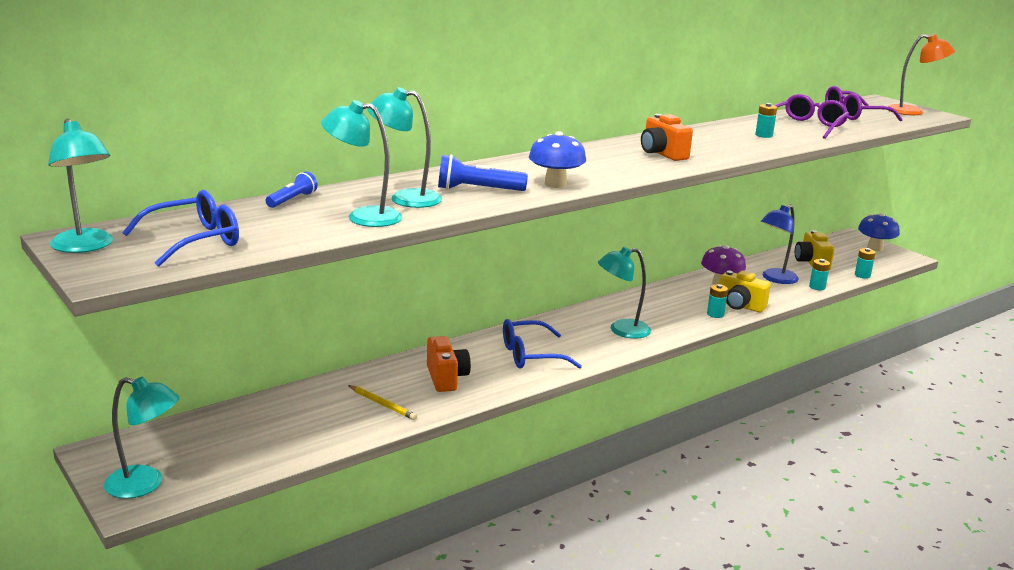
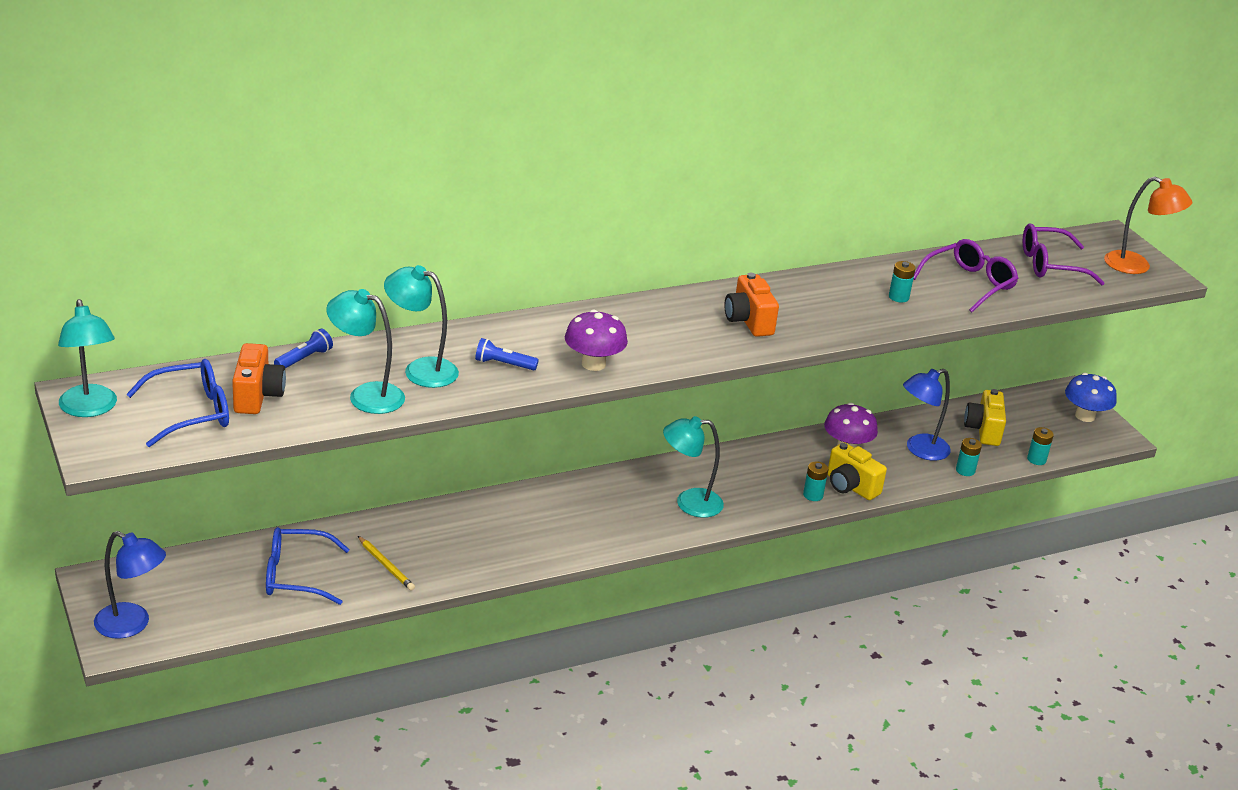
camera: 10 degrees right, 10 degrees up
(145, 484) = (132, 625): turquoise lamp -> blue lamp
(446, 378) = (465, 541): orange camera -> orange camera (257, 396)
(477, 190) = (503, 364): blue flashlight -> blue flashlight, size x0.65
(530, 355) = (568, 524): blue glasses -> blue glasses (295, 576)
(555, 184) = (593, 364): blue mushroom -> purple mushroom

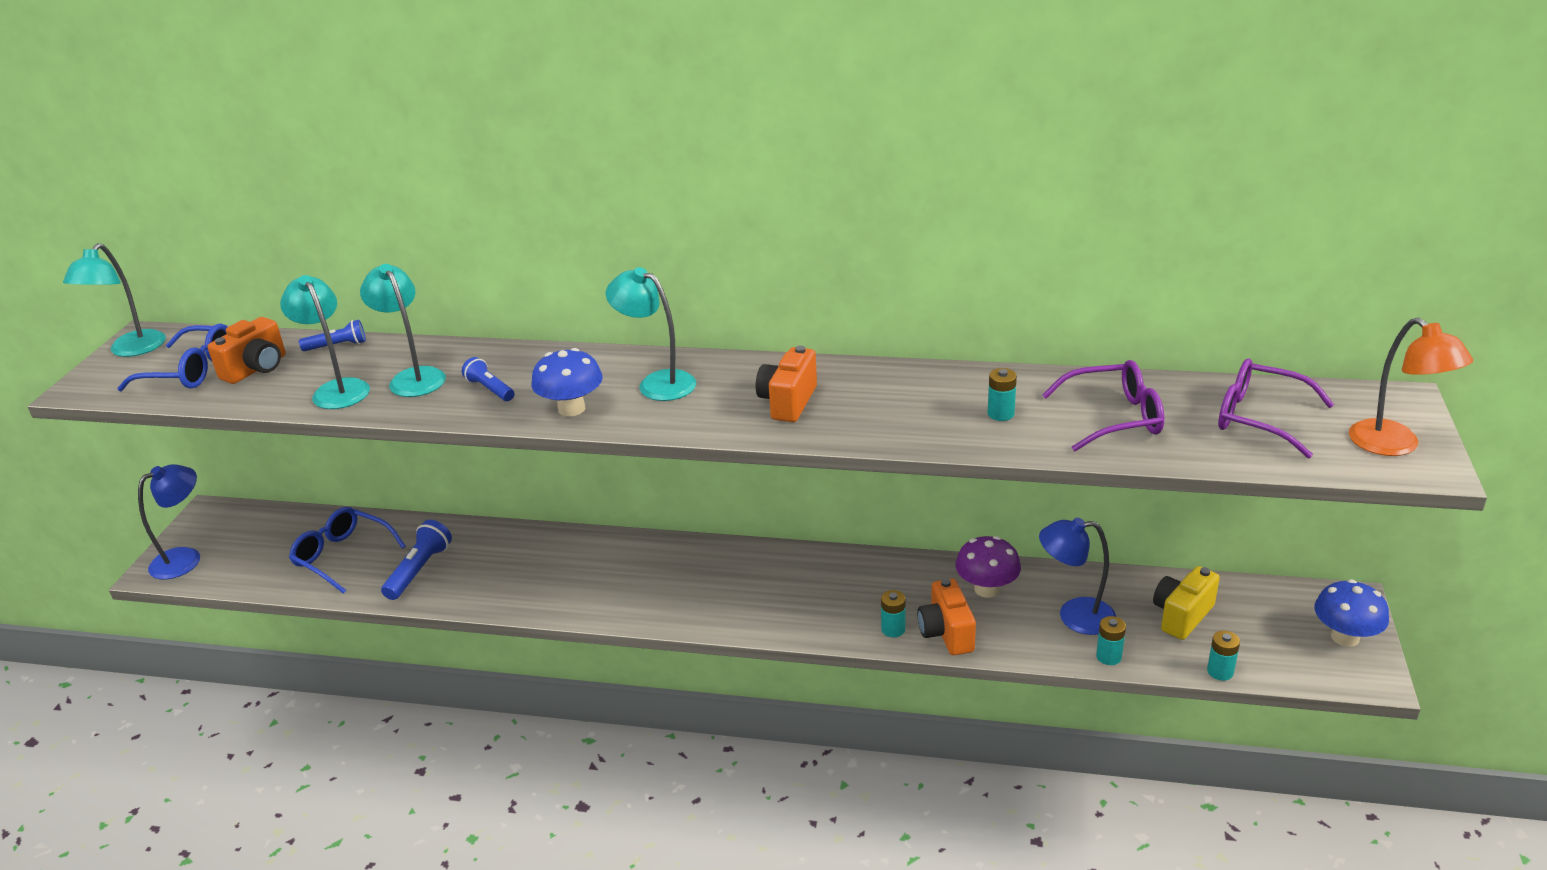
camera: 40 degrees right, 0 degrees up
(132, 625) = (185, 558): blue lamp -> blue lamp turned 105 degrees counterclockwise
(386, 565) = (419, 570): yellow pencil -> blue flashlight
(593, 364) = (571, 408): purple mushroom -> blue mushroom
(689, 503) = (752, 597): turquoise lamp -> turquoise lamp (657, 383)
(850, 487) = (946, 633): yellow camera -> orange camera

